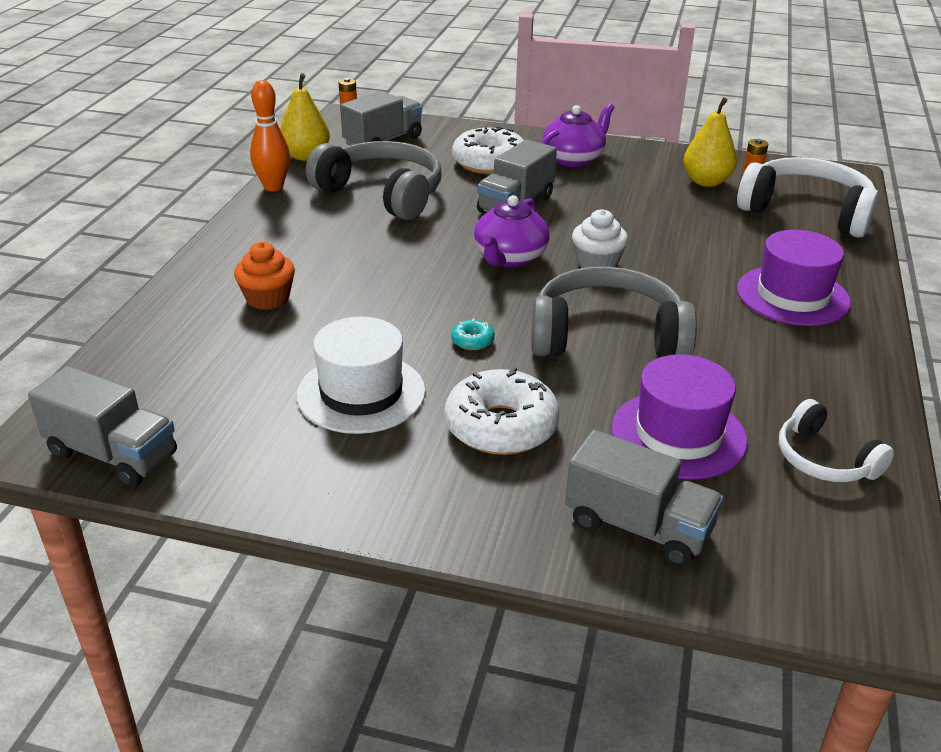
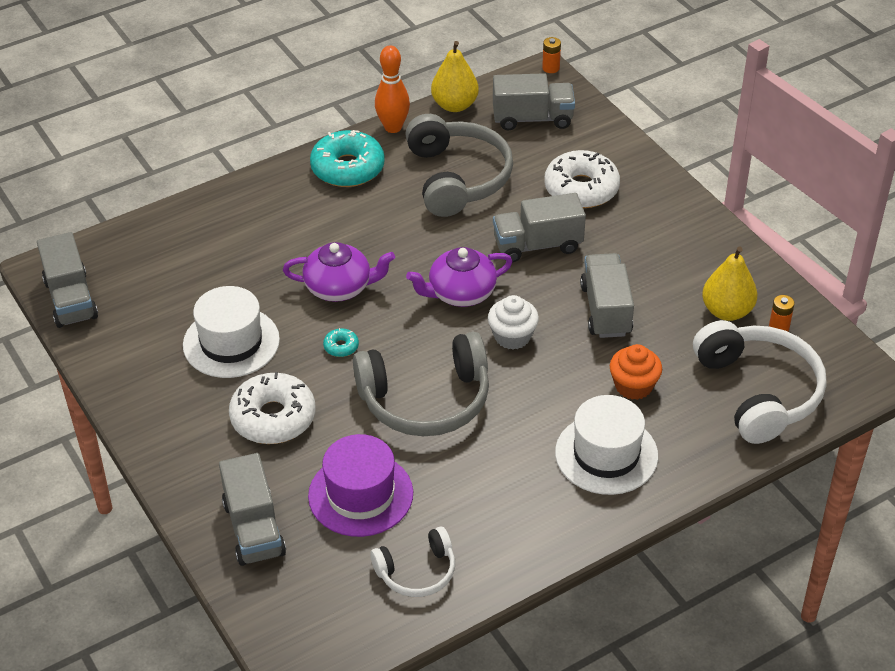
camera: 45 degrees right, 10 degrees up
(268, 298) = (268, 234): orange cupcake -> orange cupcake (633, 386)
(274, 226) = (347, 168): none -> turquoise donut
(574, 159) = (655, 223): purple teapot -> purple teapot (339, 287)
(607, 337) = (425, 400): grey headphones -> grey headphones turned 120 degrees clockwise
(631, 217) = (606, 310): none -> grey truck
(792, 296) = (606, 454): purple hat -> white hat
(824, 459) = (417, 572): white headphones -> white headphones turned 120 degrees counterclockwise

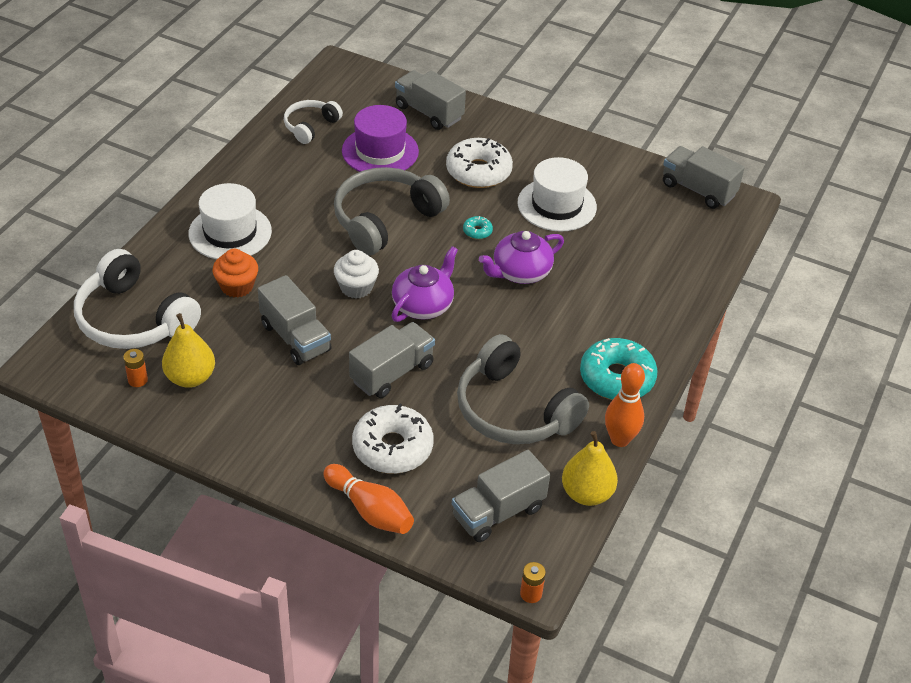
camera: 145 degrees right, 0 degrees up
(630, 155) = (370, 510): none -> orange bowling pin

